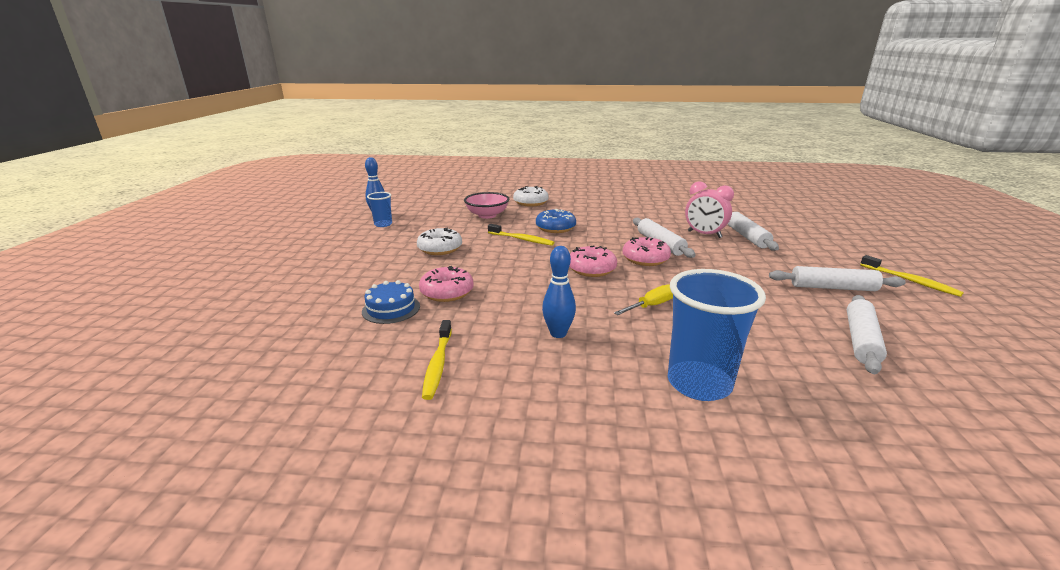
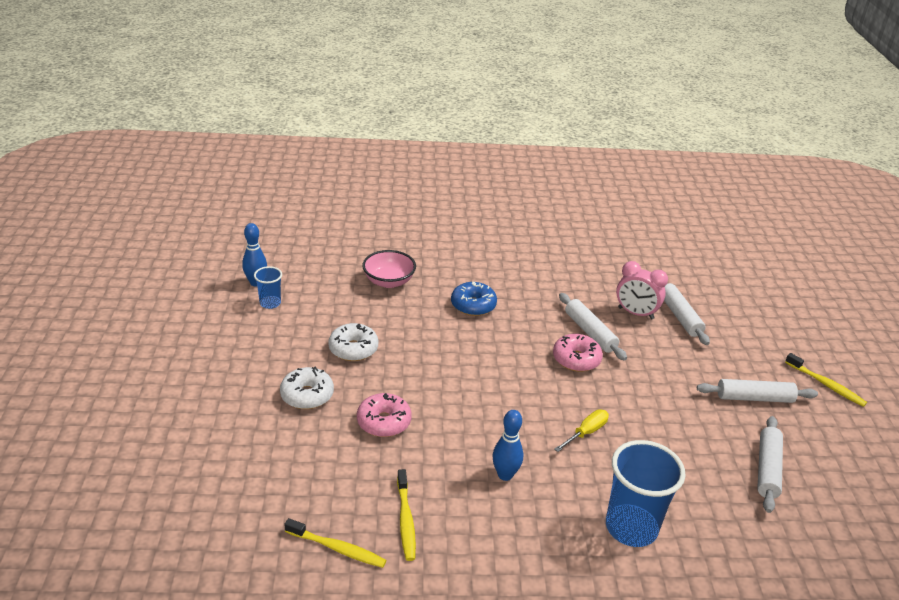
camera: 10 degrees left, 10 degrees up
(391, 309) = (335, 449): blue cake -> none
(521, 239) = (440, 328): yellow toothbrush -> yellow toothbrush (337, 548)
(531, 202) = (434, 253): white donut -> white donut (307, 395)
(591, 269) = (523, 378): pink donut -> none

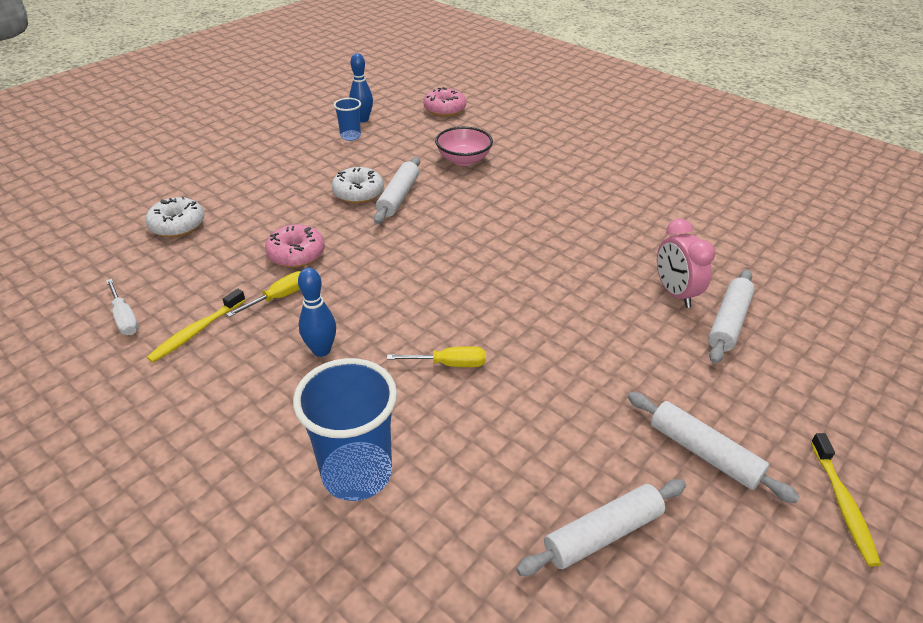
camera: 45 degrees right, 5 degrees up
(307, 395) = (276, 207): white donut -> white donut (177, 225)
(337, 548) = (125, 318): yellow toothbrush -> white screwdriver
(423, 459) = (280, 297): none -> yellow screwdriver
(473, 305) = (509, 208): blue donut -> none
(576, 359) = (540, 299): pink donut -> pink donut (444, 109)
(590, 332) = (593, 284): white rolling pin -> white rolling pin (398, 197)

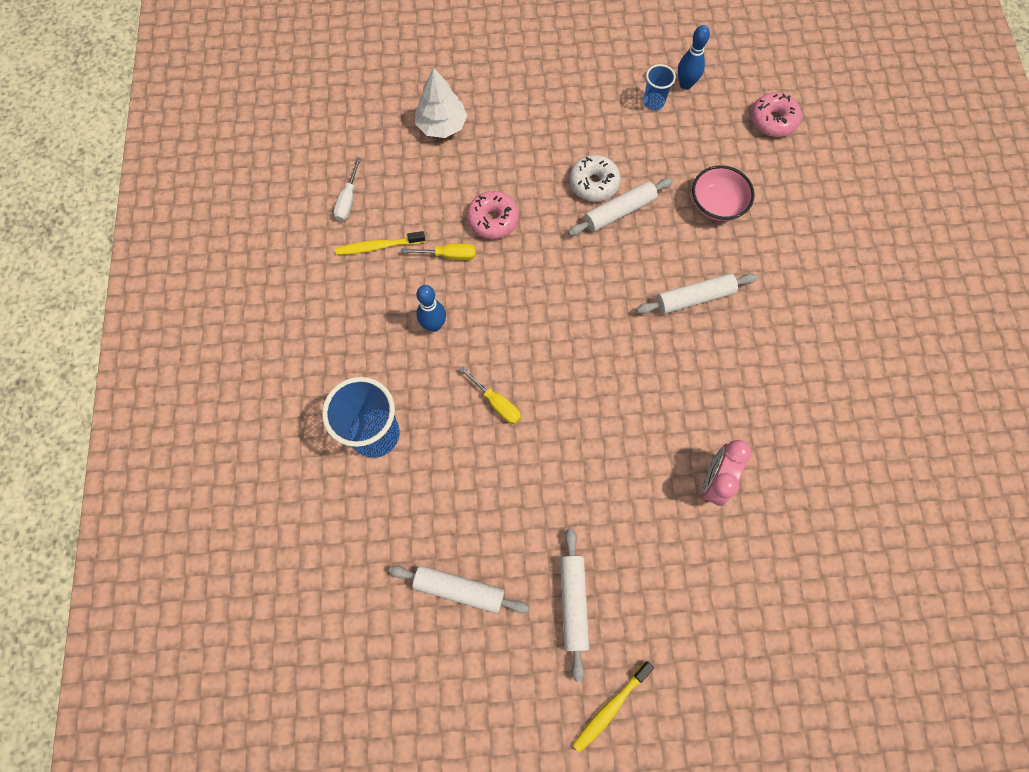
camera: 45 degrees right, 30 degrees up
(177, 225) = (441, 125): white donut -> white tree
(728, 322) = (719, 537): white rolling pin -> white rolling pin (694, 298)

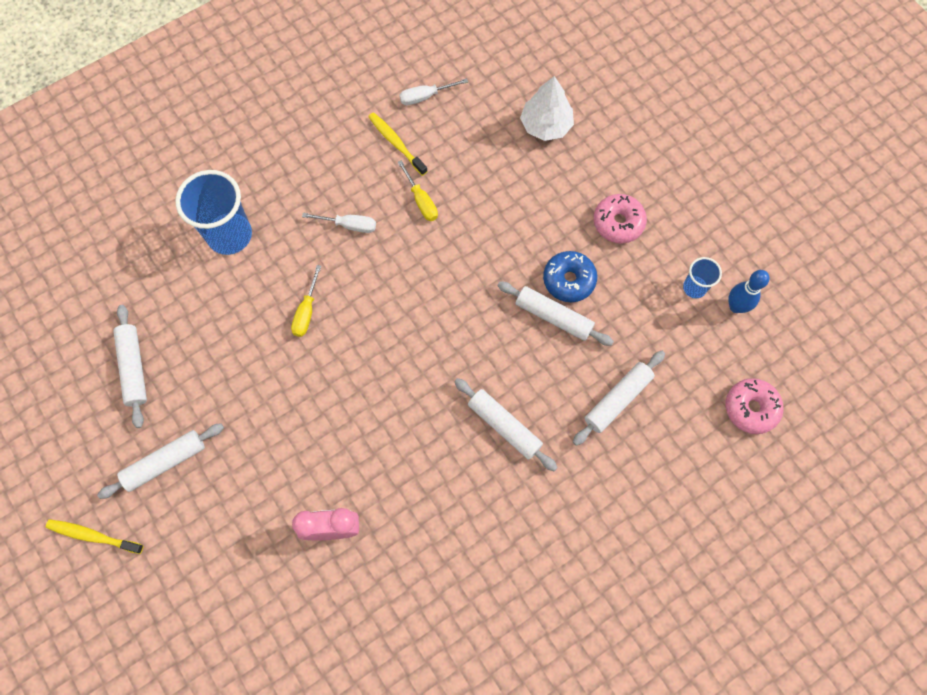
camera: 60 degrees right, 0 degrees up
(434, 325) = (349, 225): blue bowling pin -> white screwdriver
(493, 220) = (477, 217): pink donut -> pink donut (618, 223)
(594, 183) = (569, 280): white donut -> blue donut
(716, 205) = (617, 400): pink bowl -> white rolling pin

